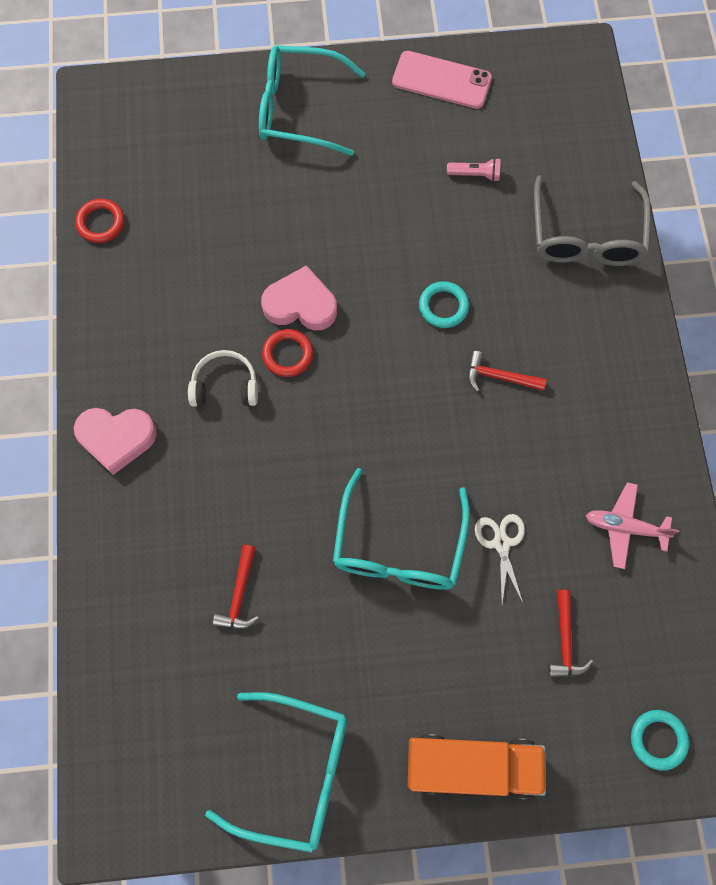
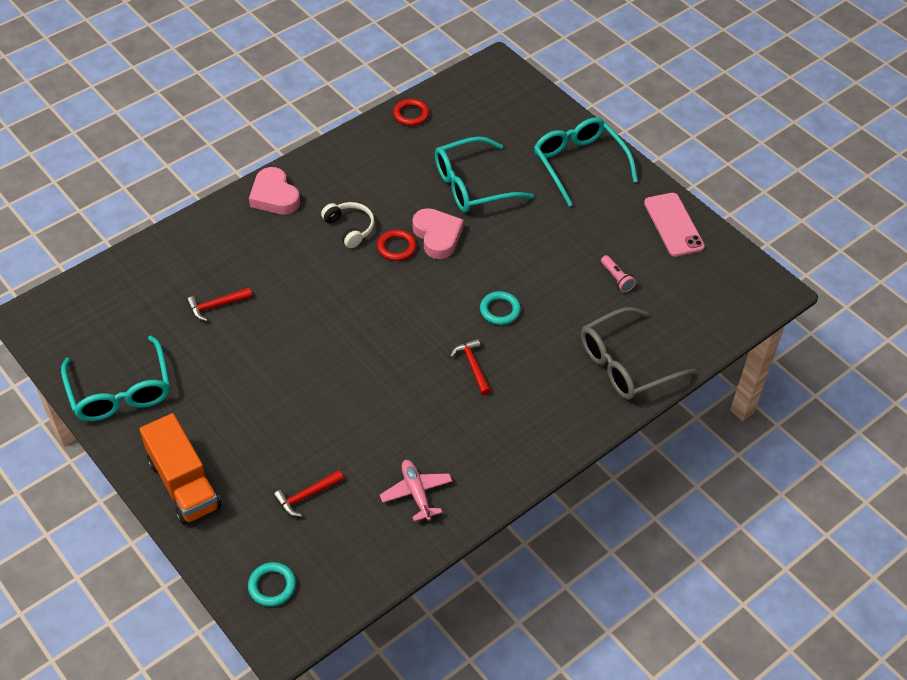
camera: 55 degrees right, 20 degrees down
(398, 546) = (307, 370): turquoise glasses -> turquoise glasses (472, 185)
(501, 543) = (351, 426): white scissors -> none

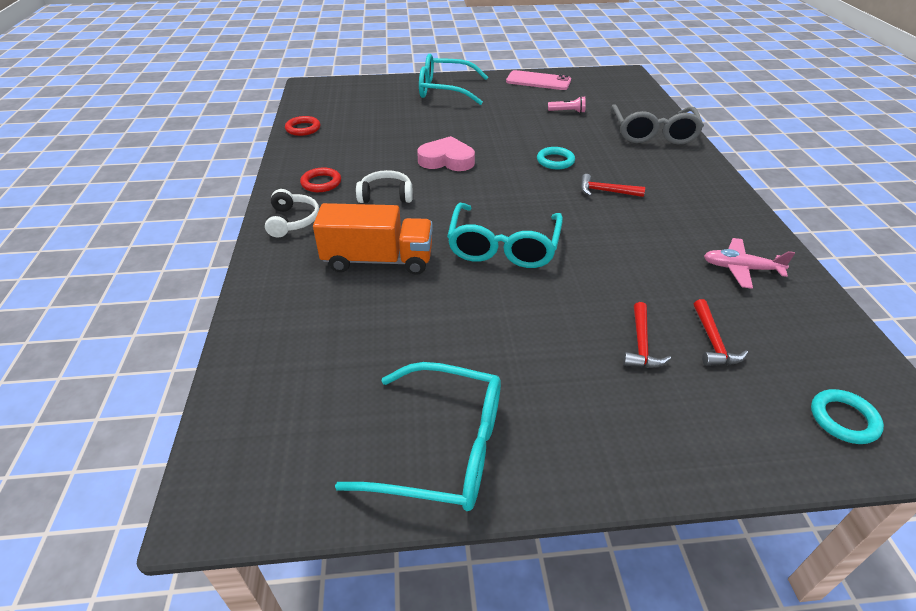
camera: 55 degrees left, 10 degrees down
(184, 484) = (643, 442): orange truck -> orange truck (378, 260)
(216, 306) = (389, 310): red hammer -> red hammer (641, 344)
(274, 196) = (292, 221): pink heart -> white headphones
(396, 247) = (436, 181): red ring -> red ring (321, 183)
(472, 185) = (412, 130): turquoise glasses -> turquoise glasses (503, 247)

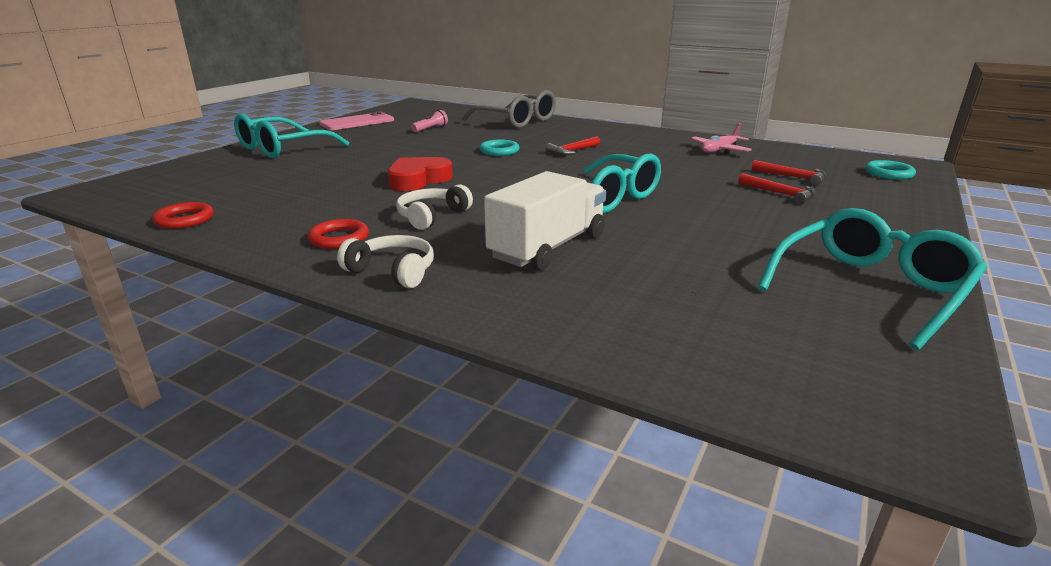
camera: 55 degrees left, 15 degrees down
(378, 260) = (548, 247): orange truck -> white truck
(446, 160) = (418, 180): pink heart -> red heart

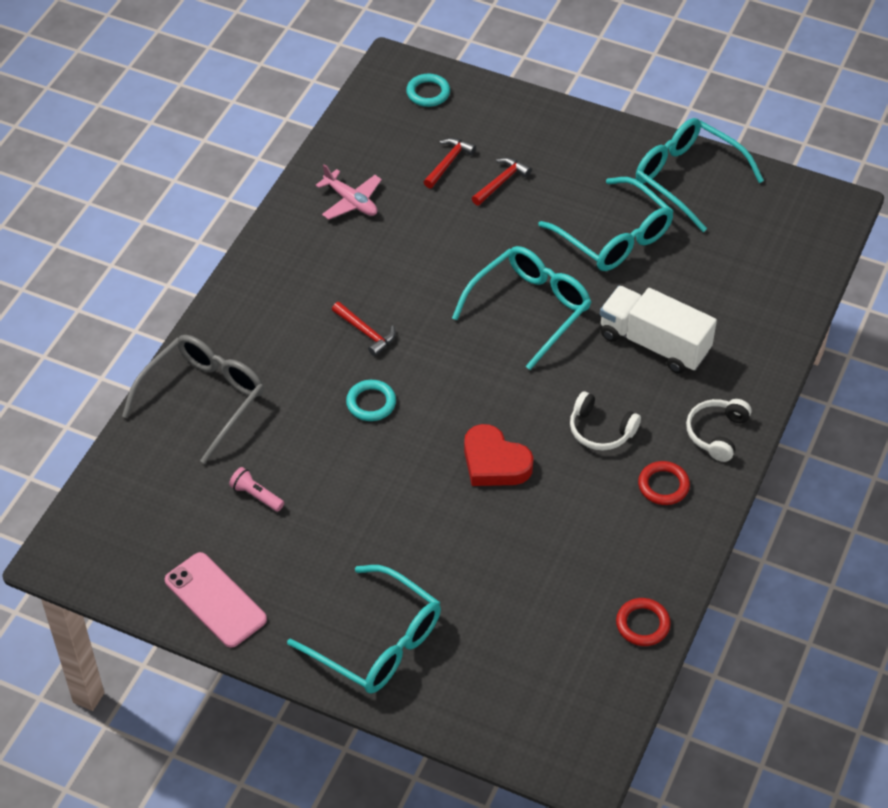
camera: 95 degrees left, 25 degrees up
(722, 237) = (614, 237): none -> turquoise glasses

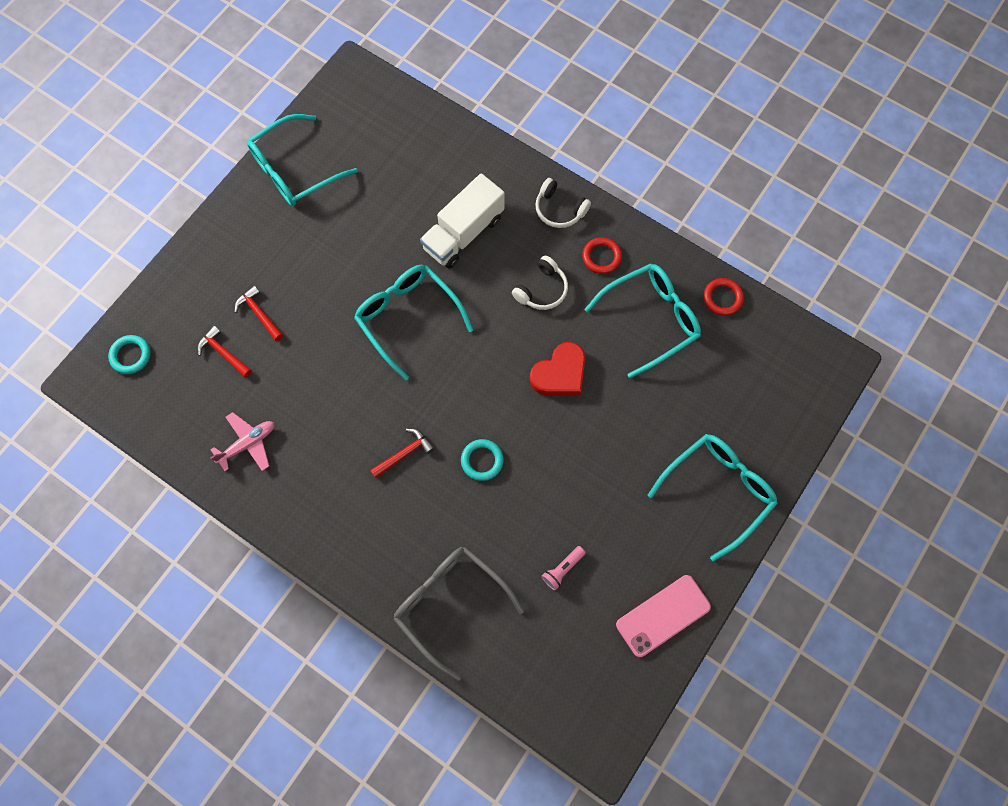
camera: 80 degrees left, 20 degrees up
(614, 237) = (345, 238): turquoise glasses -> turquoise glasses (650, 319)

